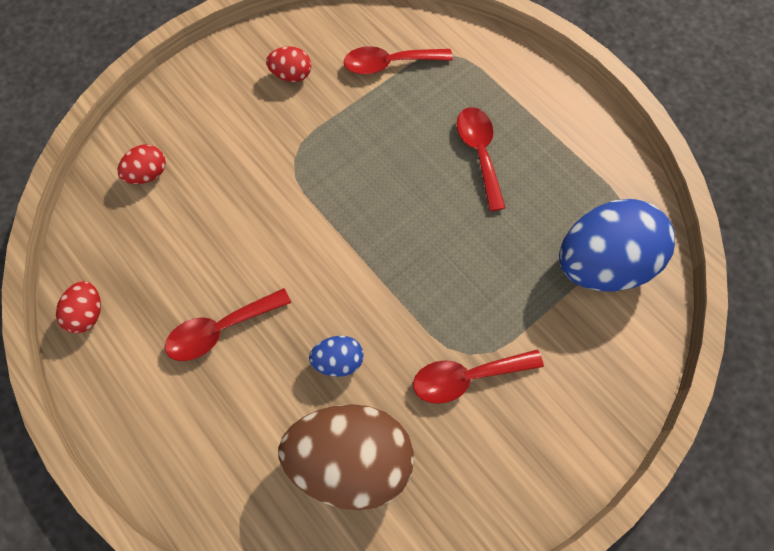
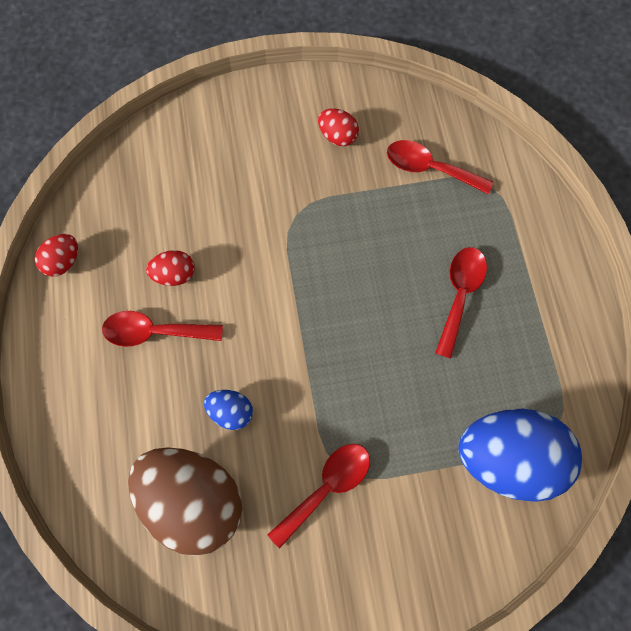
camera: 30 degrees right, 5 degrees up
(148, 174) = (171, 166): red egg -> red egg (175, 274)
(467, 377) = (327, 487): red spoon -> red spoon turned 120 degrees clockwise

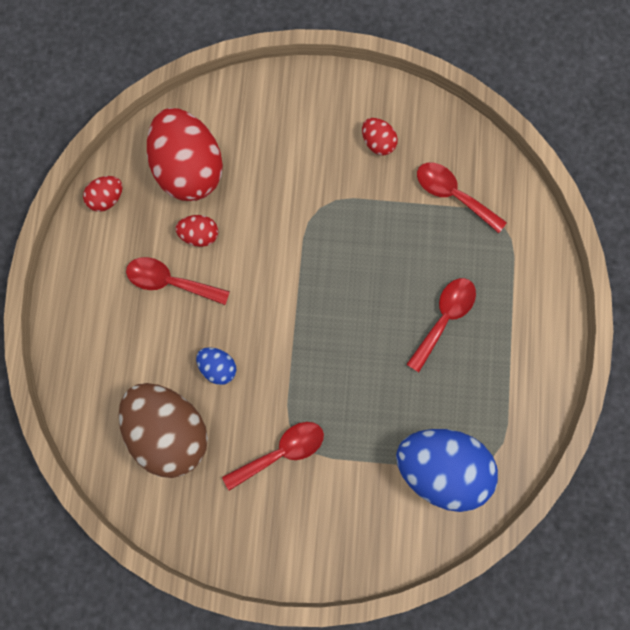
camera: 15 degrees right, 5 degrees up
(146, 209) = (189, 169): none -> red egg

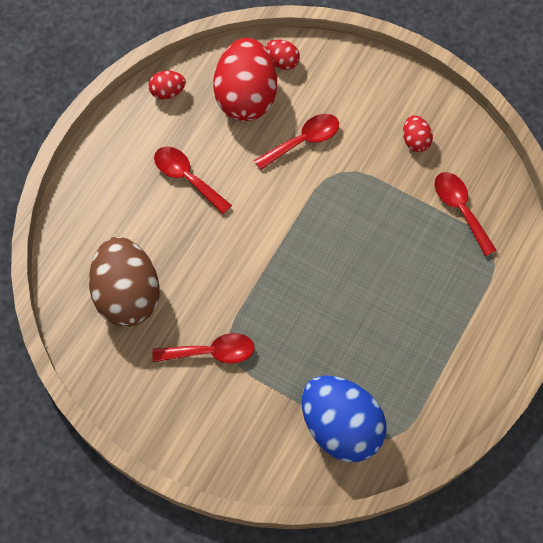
camera: 25 degrees right, 10 degrees down
(199, 235) = (229, 151): red egg -> red egg (282, 61)
(218, 367) = (192, 261): blue egg -> none
(444, 318) = (403, 305): red spoon -> red spoon (303, 141)

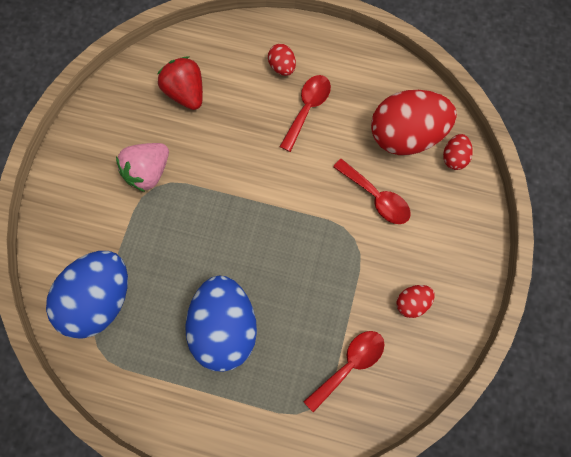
camera: 75 degrees right, 5 degrees up
(127, 294) = (186, 93): brown egg -> red strawberry
(167, 92) = (387, 71): red egg -> red egg (282, 67)
(211, 352) = (148, 172): red spoon -> pink strawberry
(399, 311) = (225, 327): none -> blue egg

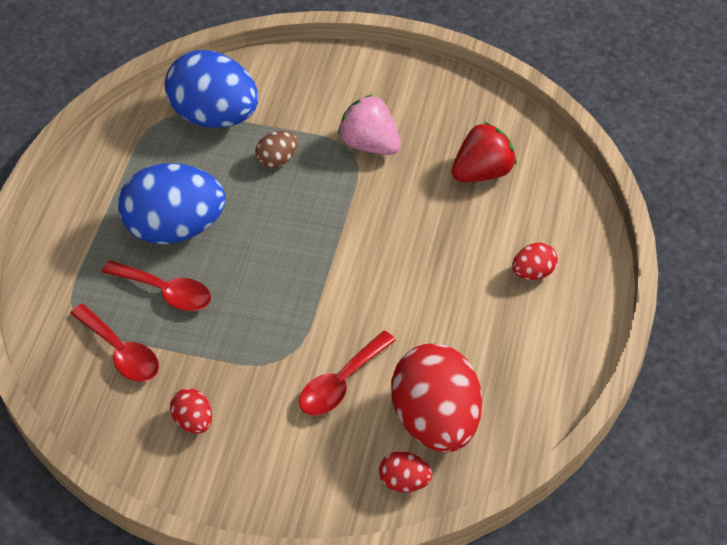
camera: 90 degrees right, 20 degrees down
(158, 245) = (277, 160): none -> brown egg
(307, 109) = (470, 303): red spoon -> red spoon (166, 291)

